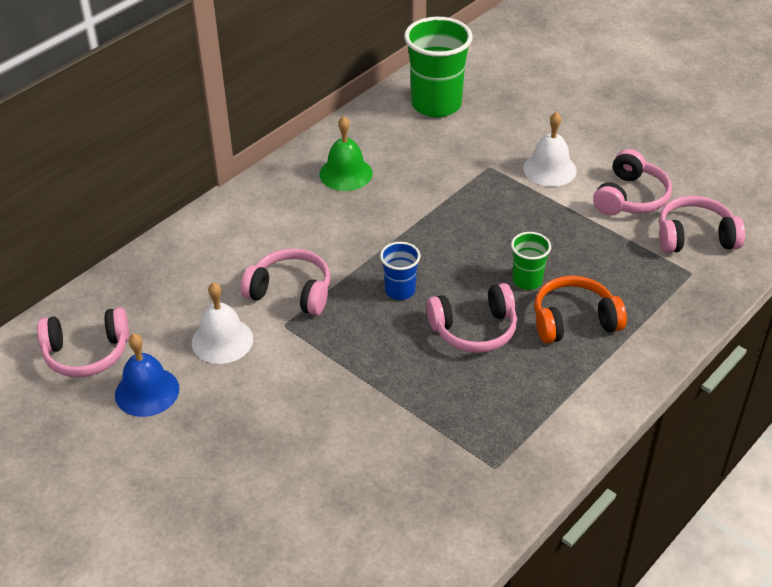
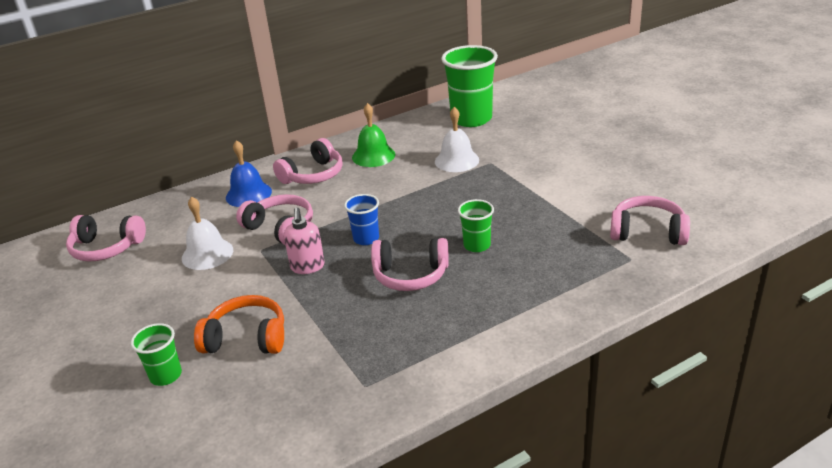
camera: 20 degrees right, 10 degrees down
(147, 391) = (129, 280): blue bell -> blue bell (248, 194)
(273, 499) = (166, 375): none -> green cup
(353, 338) = (307, 267): none -> pink soap dispenser
(549, 169) = (540, 169): white bell -> white bell (456, 160)
(574, 321) = (501, 281): orange headphones -> orange headphones (246, 338)
(630, 197) = (601, 196): pink headphones -> pink headphones (313, 175)

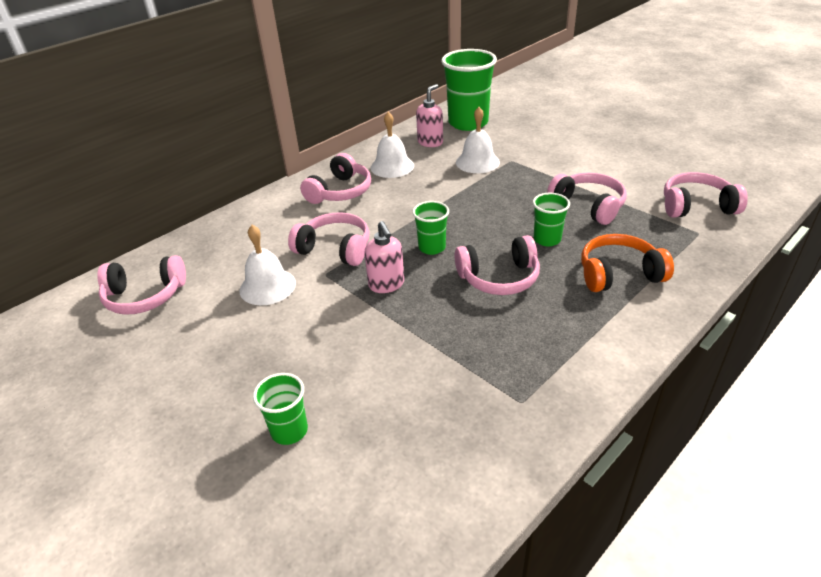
camera: 15 degrees left, 5 degrees up
(246, 338) = (361, 372): orange headphones -> orange headphones (619, 274)
(248, 194) = (281, 219): blue bell -> none
(366, 238) = (432, 247): blue cup -> green cup
(373, 156) = (392, 166): green bell -> white bell
(423, 135) = (430, 142): none -> pink soap dispenser
(538, 218) = (588, 206): none -> pink headphones

